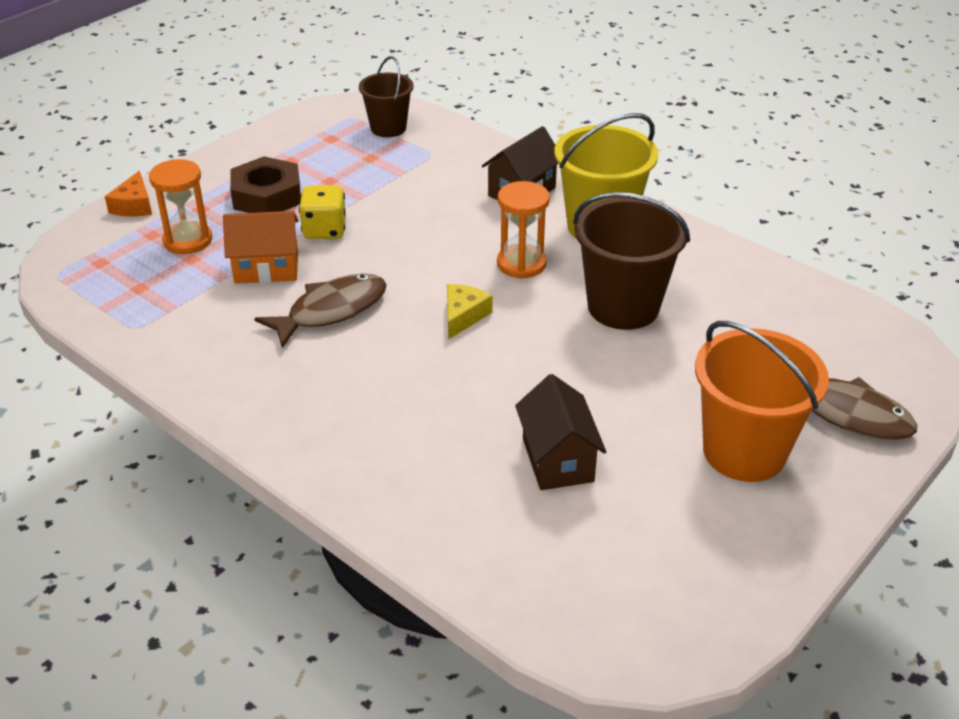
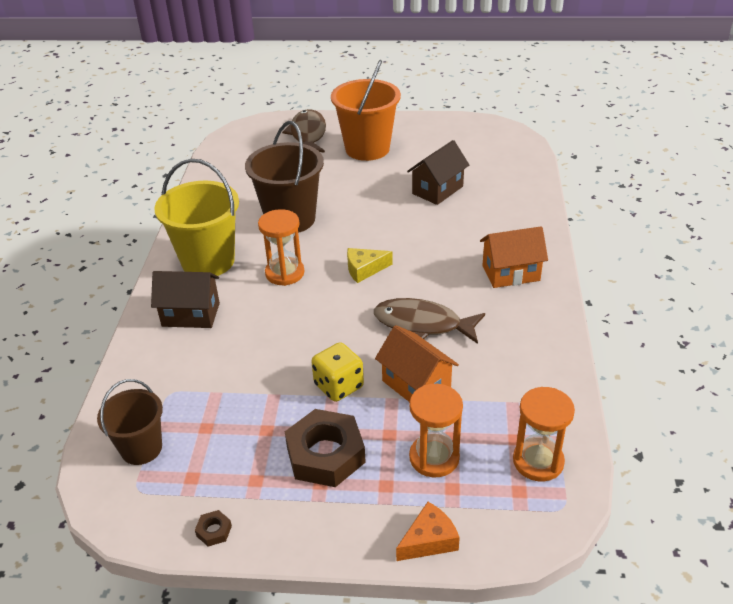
camera: 125 degrees left, 0 degrees up
(104, 286) = (538, 461): none -> orange hourglass
(274, 133) = (214, 531): none -> brown nut
(320, 417) = (511, 273): none -> orange house

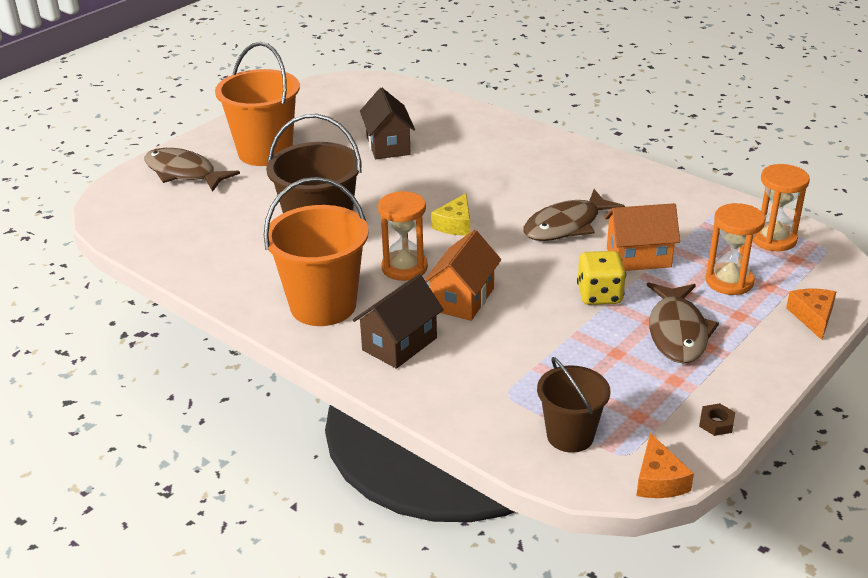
camera: 55 degrees left, 5 degrees down
(117, 523) = (659, 480): none -> orange cheese
(208, 261) = (323, 306): yellow bucket -> orange bucket
(325, 454) = (677, 332): brown nut -> brown fish
(511, 273) = (549, 161): orange house -> orange house (462, 299)

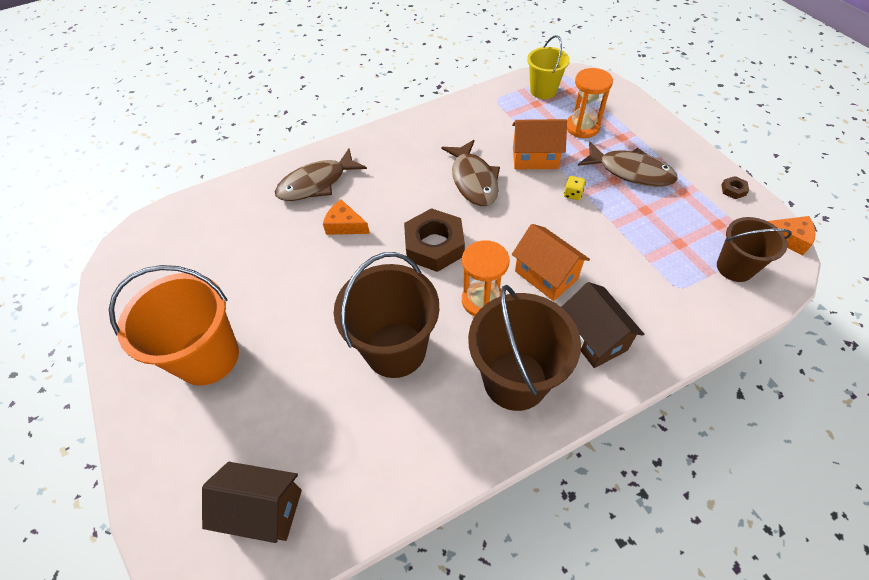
camera: 65 degrees left, 20 degrees up
(184, 173) = (191, 451): brown fish -> brown fish (316, 183)
(323, 306) = (515, 380): orange bucket -> brown bucket
(388, 146) = (274, 252): brown house -> brown house (264, 509)
(455, 224) = (434, 245): yellow cheese -> brown nut
(599, 295) = (573, 194): yellow dice -> yellow dice, size x0.53
(638, 257) = (535, 158): orange house -> orange house turned 75 degrees clockwise
(773, 239) = (543, 91): orange hourglass -> yellow bucket
(812, 317) = (634, 108): orange cheese -> orange cheese (345, 225)

